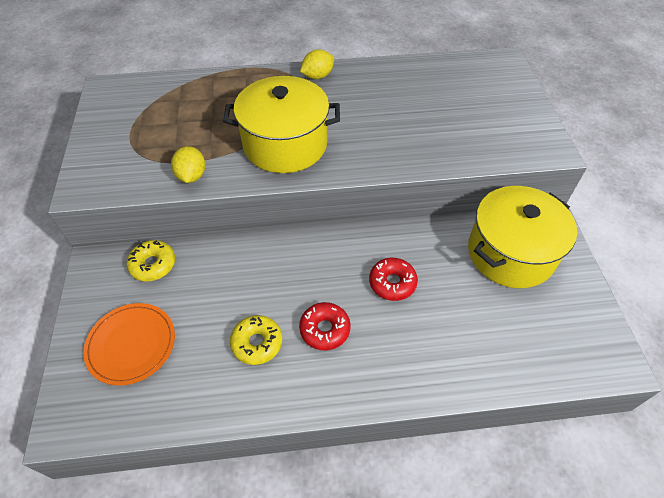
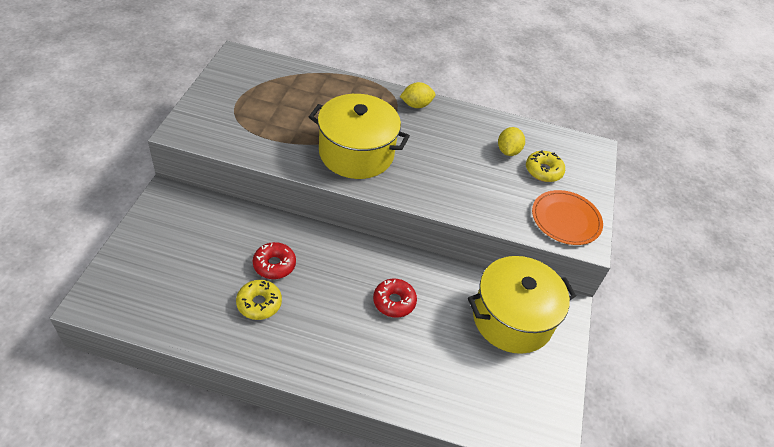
camera: 15 degrees right, 5 degrees down
(131, 344) = (164, 265): orange plate -> orange plate (566, 219)
(153, 265) = (209, 212): yellow donut -> yellow donut (543, 171)
(191, 176) = (268, 151): yellow lemon -> yellow lemon (508, 151)
(325, 329) = (318, 315): red donut -> red donut (274, 265)

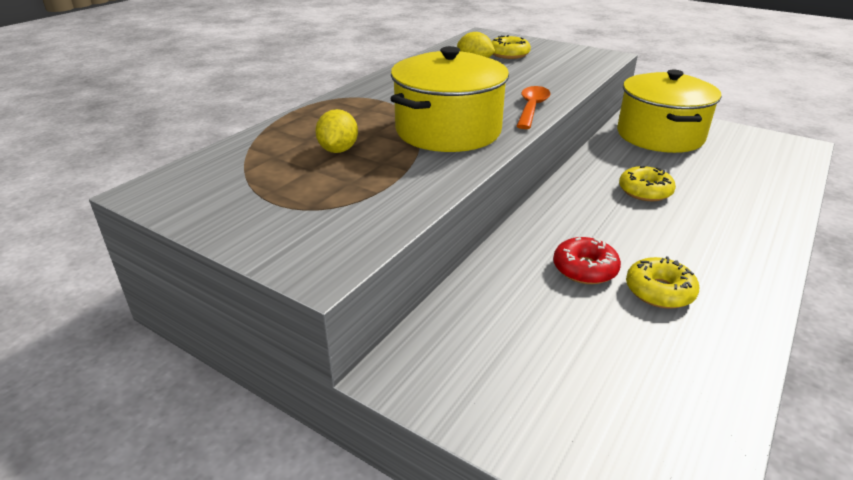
camera: 65 degrees left, 15 degrees down
(394, 302) = (645, 191): red donut -> yellow donut
(416, 105) = (374, 89): yellow lemon -> yellow lemon (338, 150)
(418, 194) = (532, 108): none -> orange spoon
(566, 219) = (577, 57): orange plate -> none

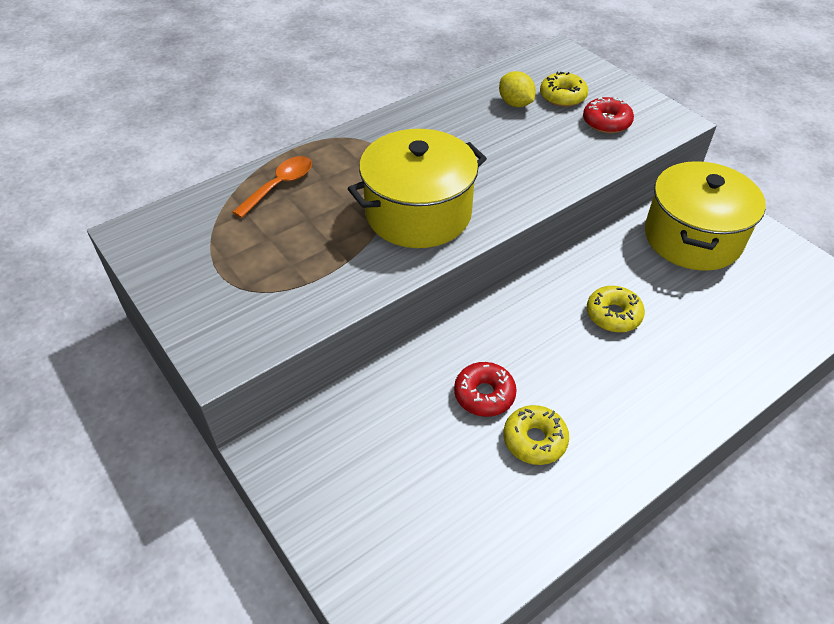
camera: 20 degrees right, 15 degrees up
(338, 150) = (304, 217): yellow lemon -> none
(532, 108) = (524, 197): orange spoon -> orange spoon (280, 186)
(556, 62) = (606, 122): none -> red donut

